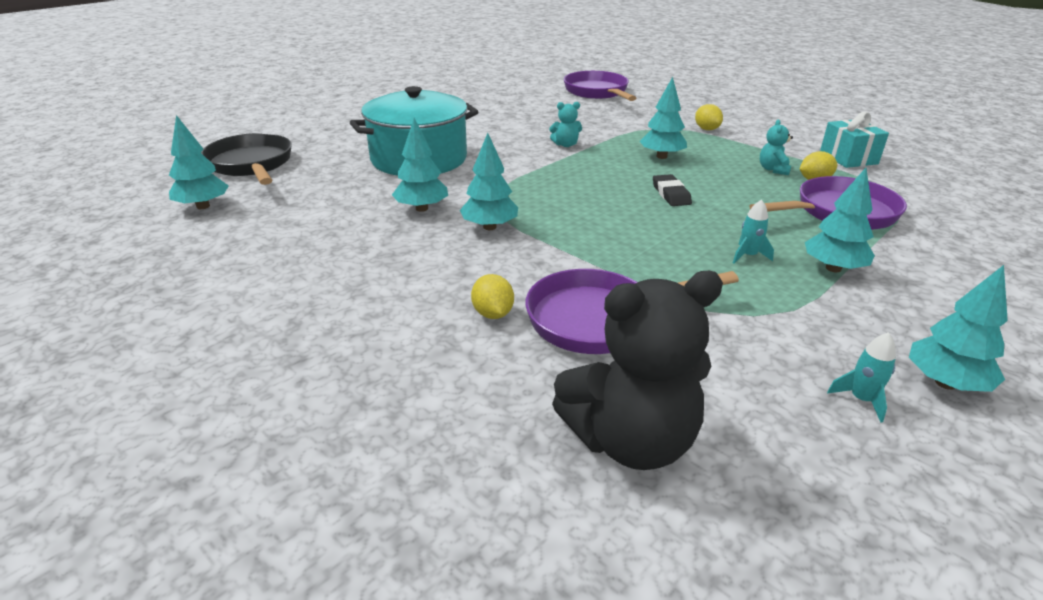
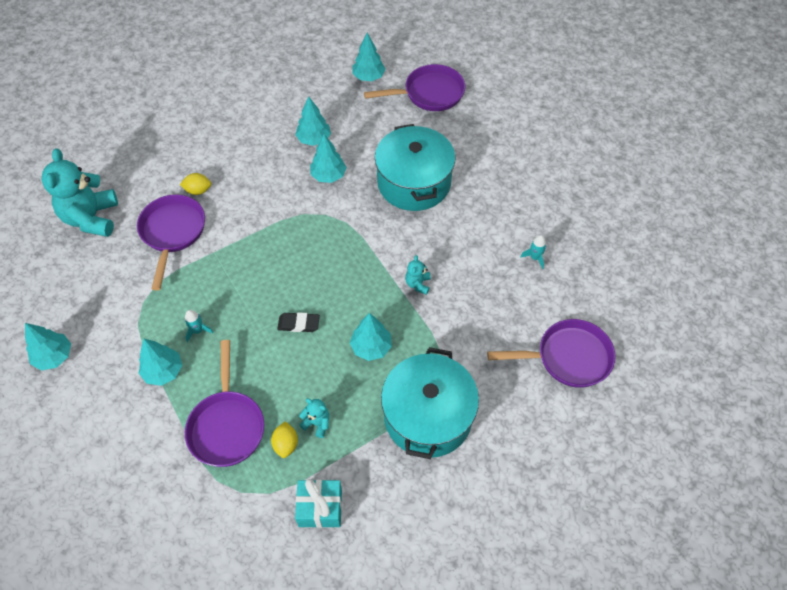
camera: 105 degrees right, 25 degrees up
(251, 165) = (429, 93): black pan -> purple pan
(490, 227) = (290, 206): turquoise tree -> turquoise tree (314, 139)
(630, 441) = (91, 218): black teddy bear -> turquoise teddy bear
(706, 129) = (428, 416): yellow lemon -> turquoise pot
(861, 399) = (65, 313): turquoise rocket -> turquoise rocket (535, 257)

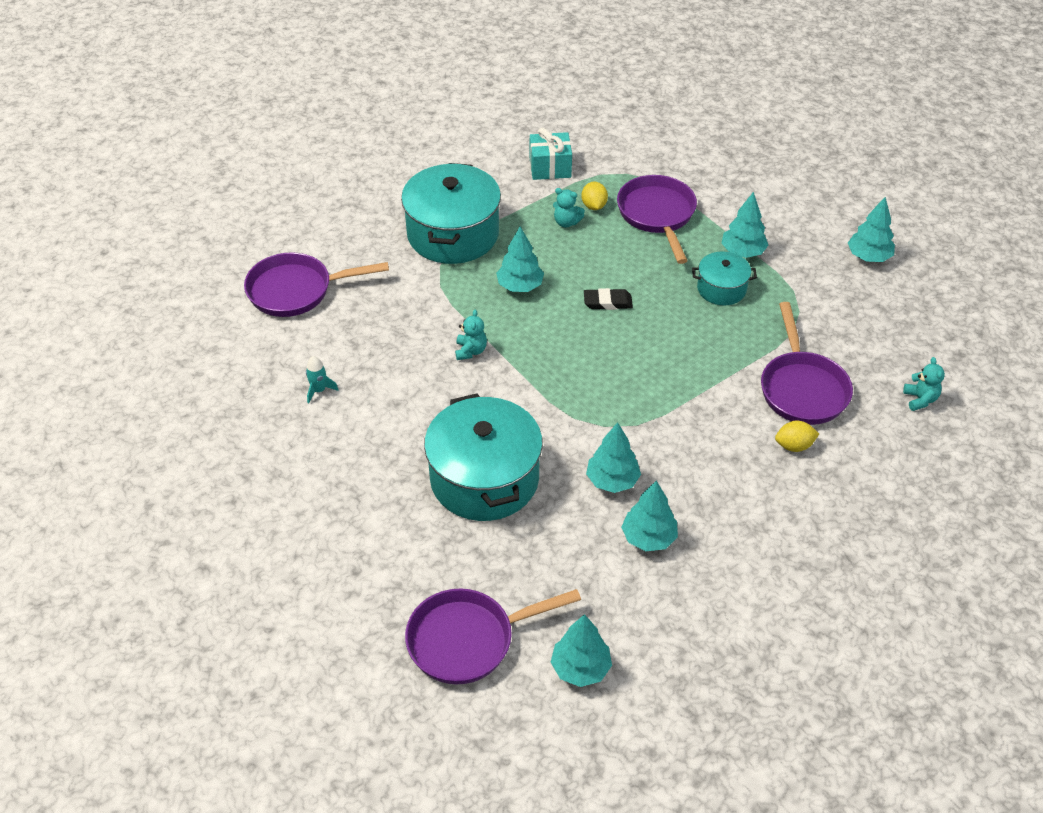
camera: 175 degrees right, 10 degrees down
(91, 218) = (920, 399): turquoise teddy bear -> turquoise teddy bear, size x0.44
(198, 331) = (721, 289): turquoise rocket -> turquoise pot

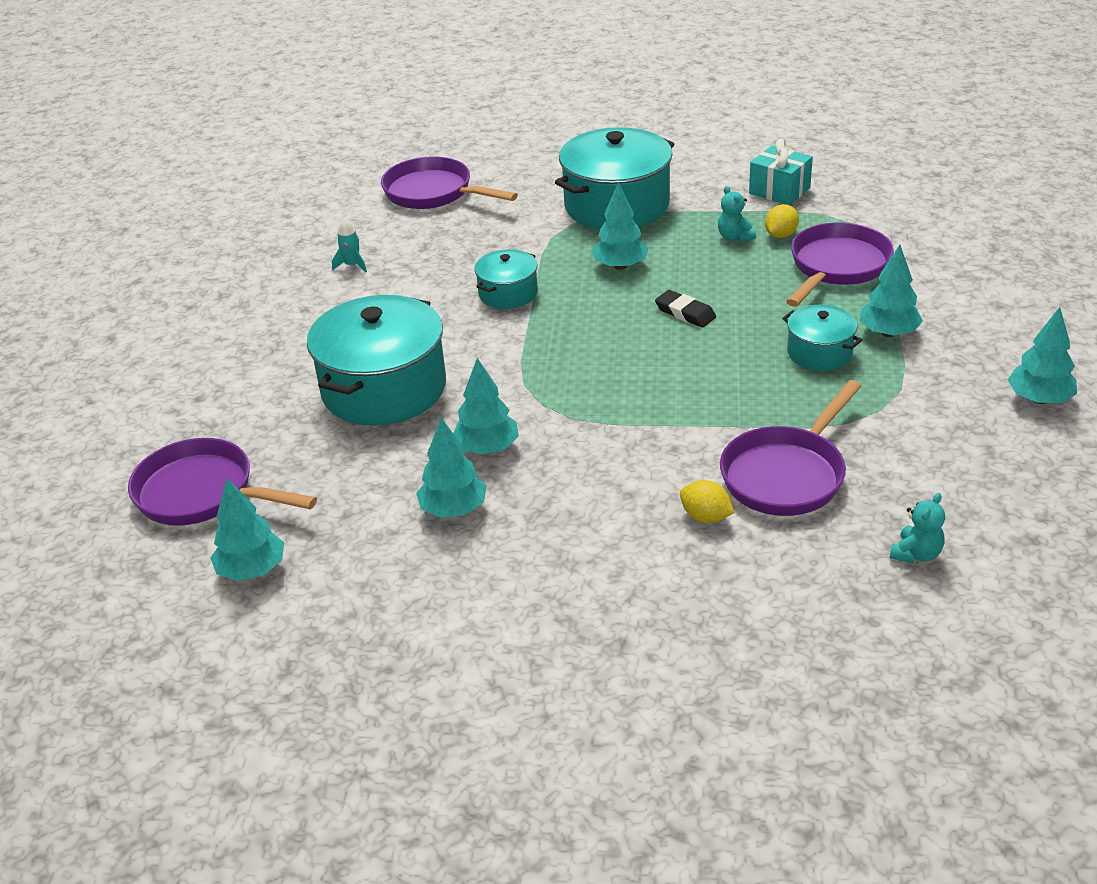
camera: 45 degrees right, 10 degrees down
(470, 351) = (508, 293): turquoise teddy bear -> turquoise pot

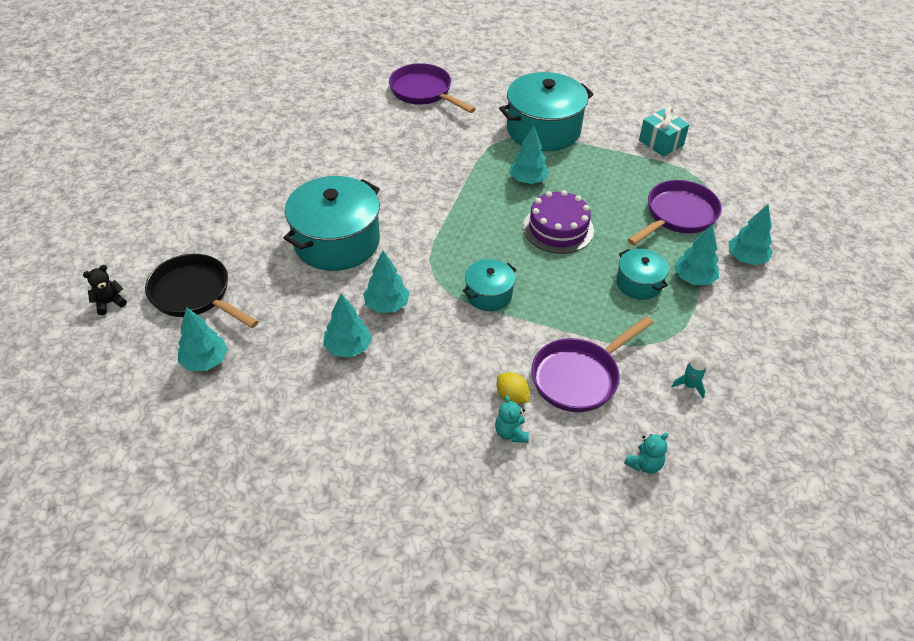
camera: 10 degrees right, 10 degrees up
(77, 530) = (109, 303): none -> black teddy bear
(202, 493) = (194, 294): purple pan -> black pan
(352, 265) = (350, 138): turquoise rocket -> turquoise rocket (689, 385)
(508, 293) = (444, 185): turquoise pot -> turquoise pot (489, 294)
(685, 313) = (558, 228): black eraser -> purple cake
(735, 237) = (615, 174): turquoise teddy bear -> turquoise teddy bear (511, 433)
(780, 235) = (648, 180): yellow lemon -> none
(1039, 399) = (780, 360): turquoise tree -> turquoise tree (746, 258)

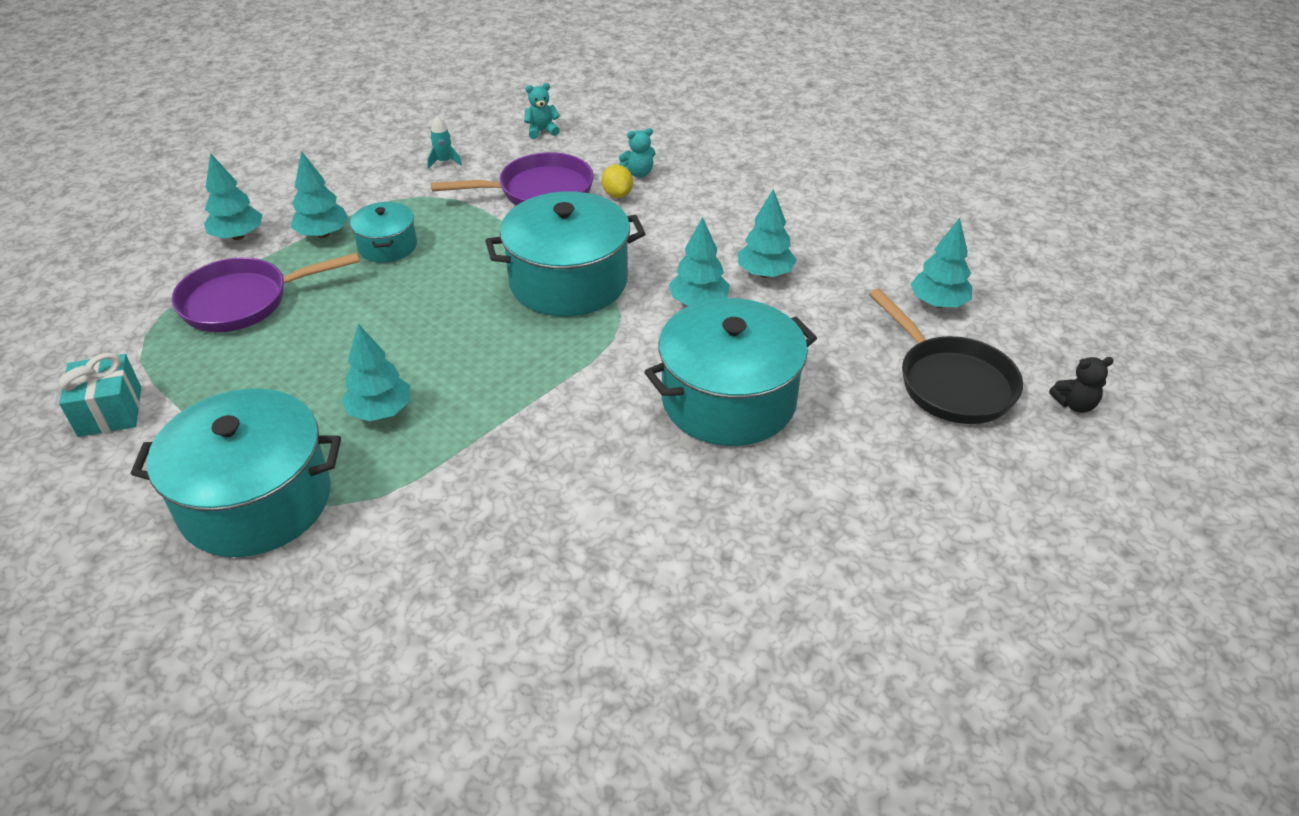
camera: 155 degrees left, 5 degrees down
(423, 92) = (387, 690): purple pan -> none
(489, 294) = (568, 281): turquoise pot -> turquoise pot, size x1.94
(511, 433) = (638, 173): turquoise teddy bear -> turquoise teddy bear turned 60 degrees clockwise
(558, 228) = (412, 330): purple cake -> none

